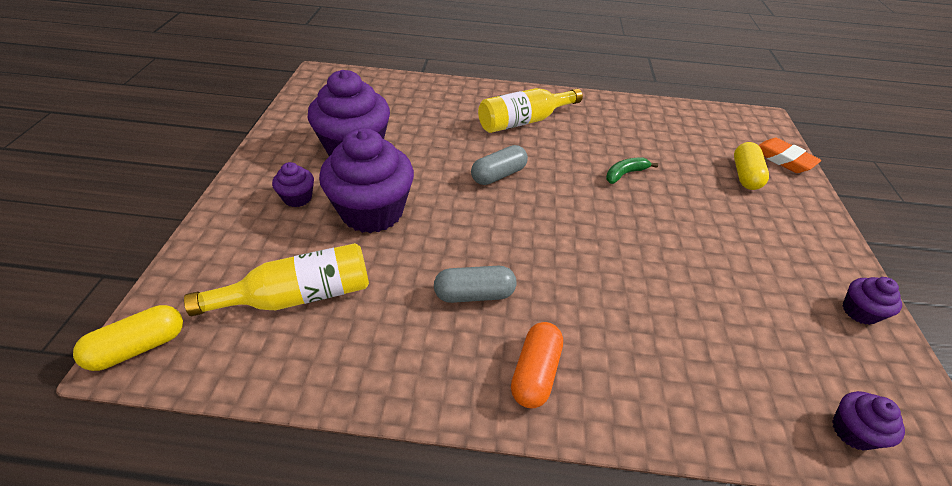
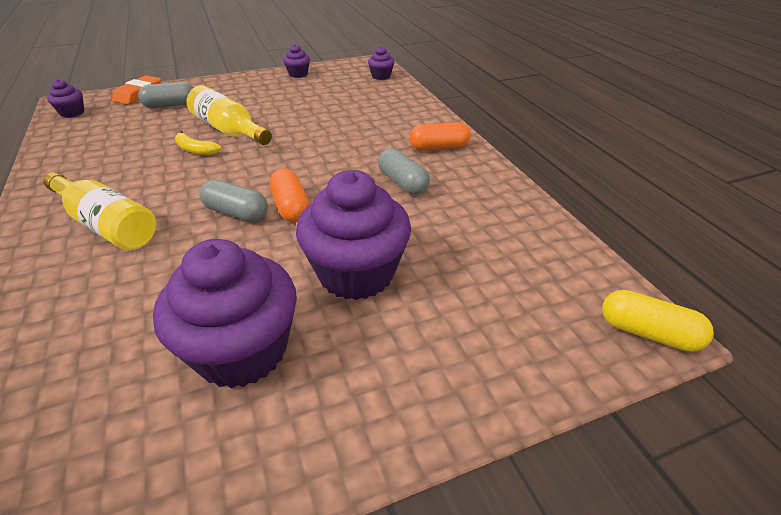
camera: 115 degrees left, 5 degrees down
(297, 198) = (381, 348): purple cupcake -> purple cupcake (72, 113)
(298, 296) = (496, 266): yellow bottle -> yellow bottle (229, 130)
(486, 204) = (291, 206): none -> orange capsule
(625, 174) = (195, 150): green banana -> yellow banana
(745, 175) = (170, 105): yellow capsule -> grey capsule

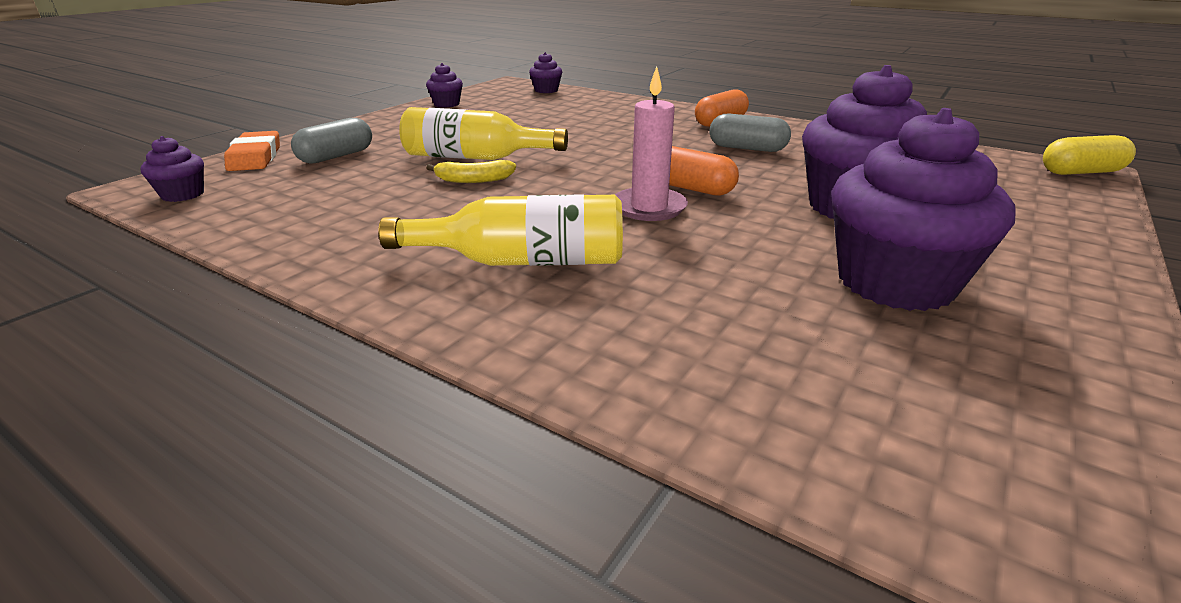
camera: 35 degrees left, 10 degrees down
(236, 213) = (649, 207): grey capsule -> pink candle

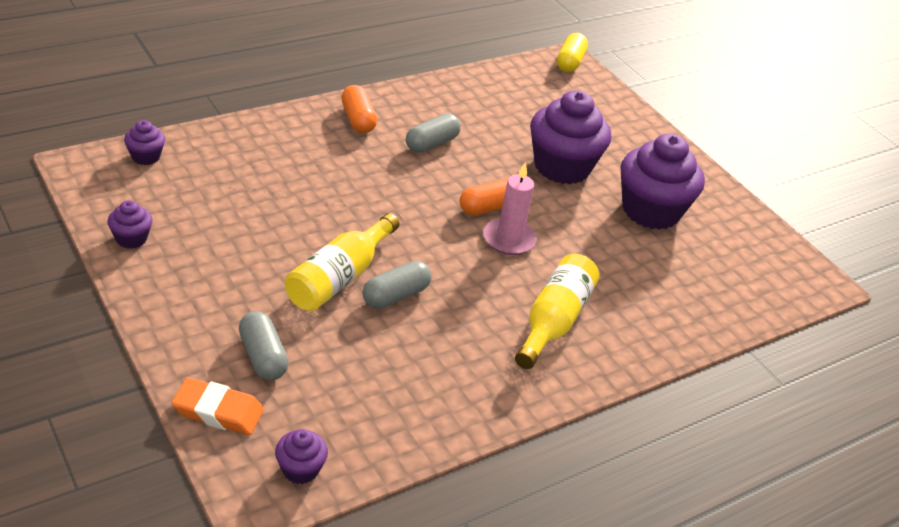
camera: 70 degrees left, 10 degrees up
(473, 180) = (395, 295): yellow banana -> grey capsule

